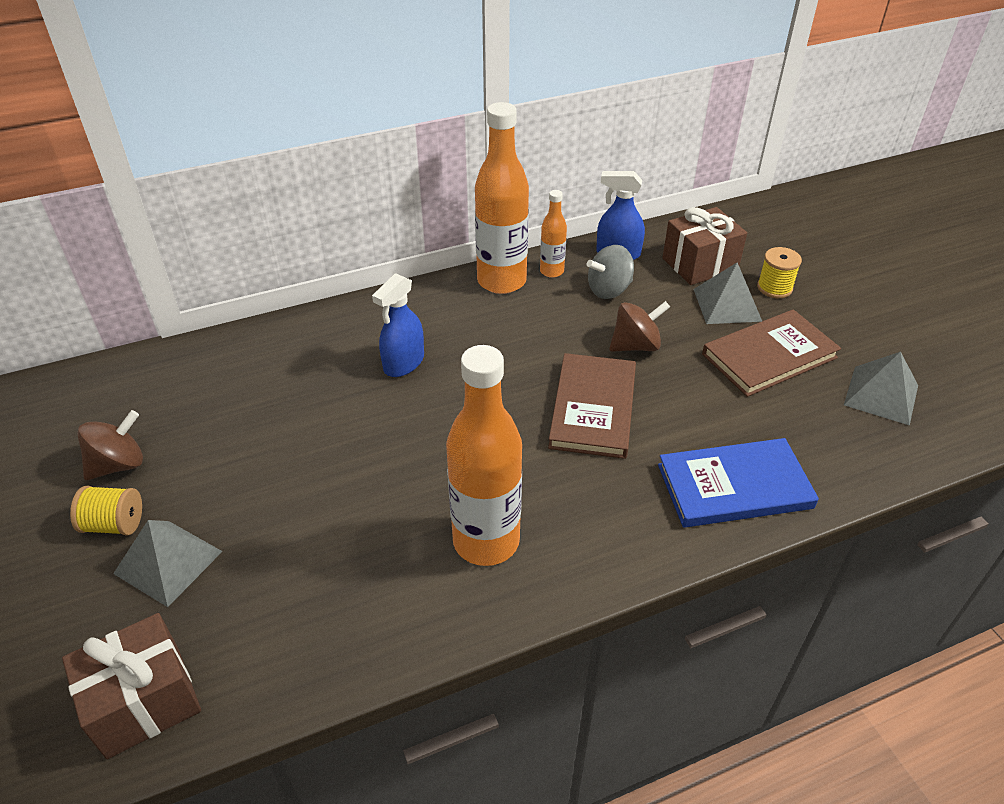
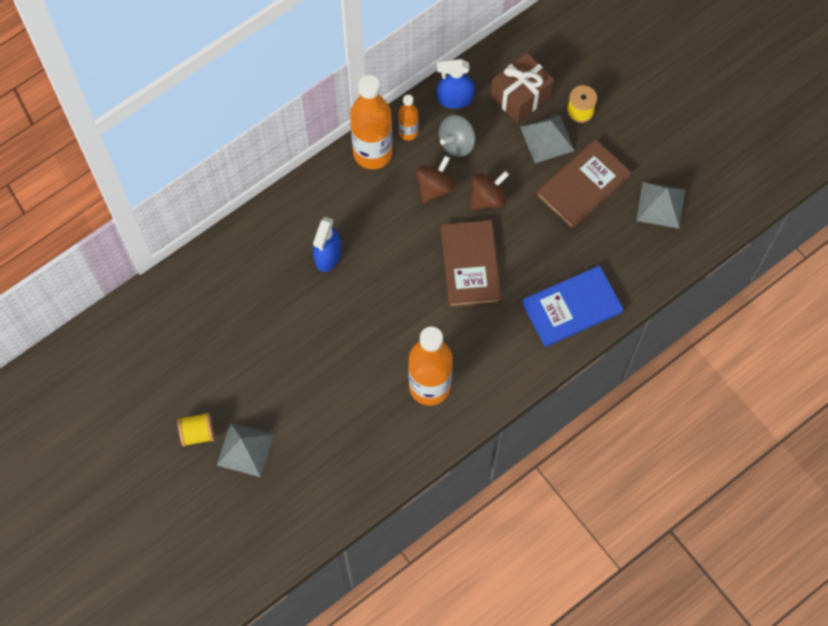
camera: 15 degrees left, 25 degrees up
(119, 464) = (174, 390): brown spinning top -> brown spinning top (435, 187)
(144, 701) = (277, 532): brown gift -> none

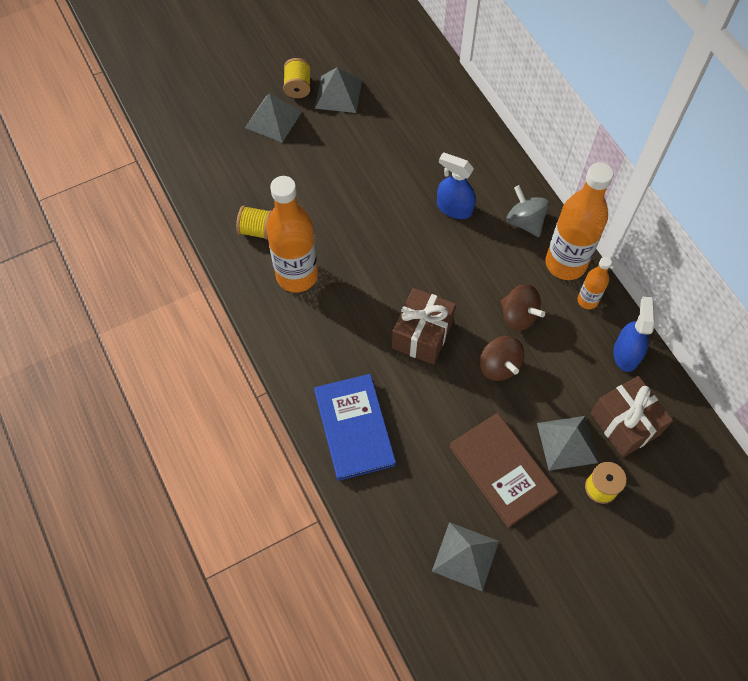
camera: 100 degrees right, 5 degrees down
(201, 389) = (338, 94): none -> grey pyramid
(385, 435) = (257, 230): none -> yellow spool
(457, 143) = (569, 346): grey spinning top -> grey spinning top (525, 222)
(470, 265) = (422, 335): brown book -> brown gift

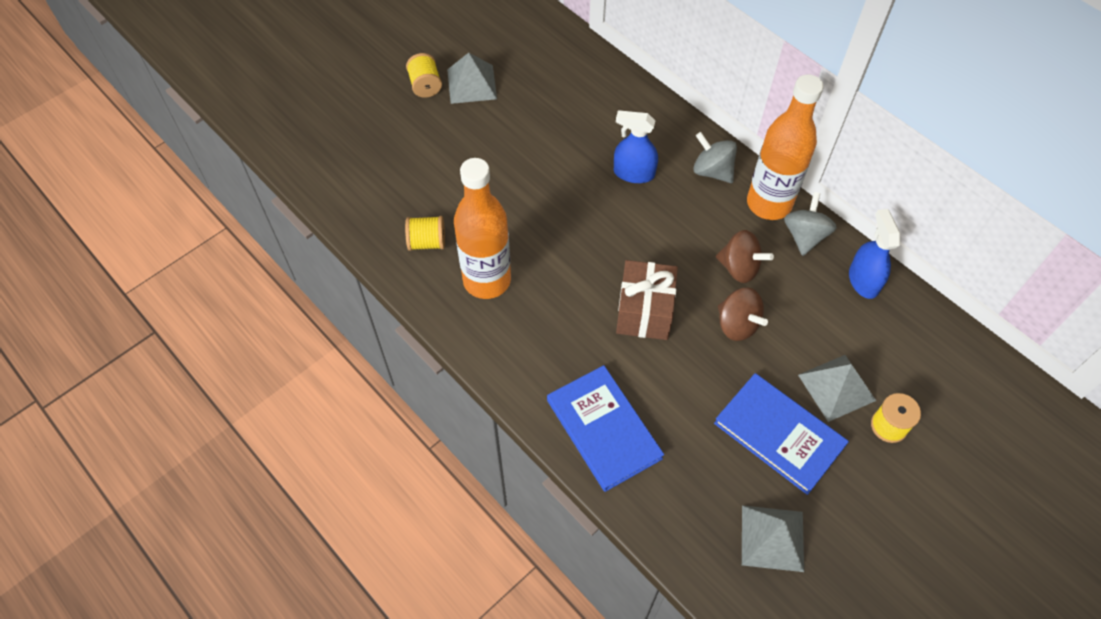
camera: 15 degrees left, 5 degrees down
(273, 119) = (409, 124): grey pyramid -> none
(502, 470) = (779, 434): brown book -> blue book
(587, 300) = (804, 236): orange bottle -> grey spinning top
(625, 424) = (889, 353): brown gift -> none

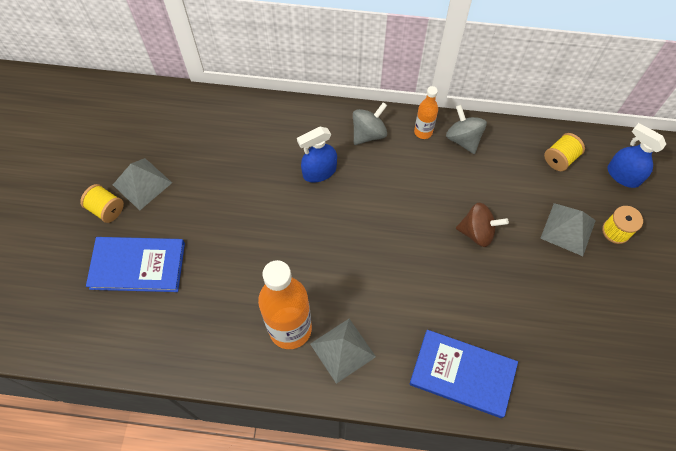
camera: 40 degrees left, 5 degrees up
(427, 242) = (220, 333): yellow spool -> yellow spool (560, 159)
(644, 311) = (414, 268): brown gift -> none
(712, 171) = (368, 133): grey spinning top -> grey spinning top turned 135 degrees clockwise
(739, 268) = (444, 191): brown spinning top -> none
(769, 204) = (423, 132): orange bottle -> orange bottle, size x0.50
(772, 538) = (619, 361): grey pyramid -> grey pyramid (342, 350)
(779, 434) = (564, 288): blue book -> blue book (138, 266)
(863, 280) = (521, 144): blue spray bottle -> blue spray bottle (623, 175)

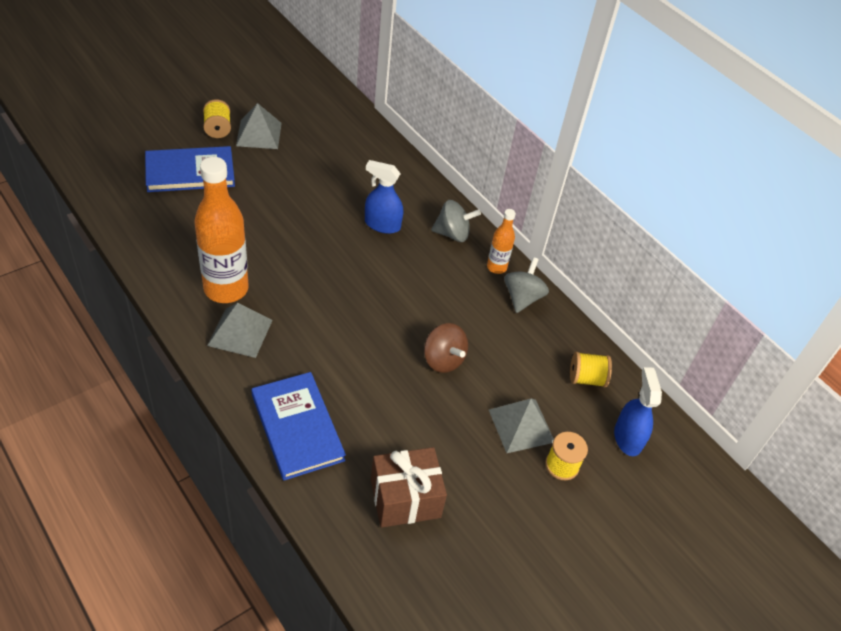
camera: 40 degrees right, 15 degrees down
(138, 266) = (190, 172): blue book -> blue book turned 60 degrees counterclockwise
(573, 348) = (405, 499): none -> brown gift

